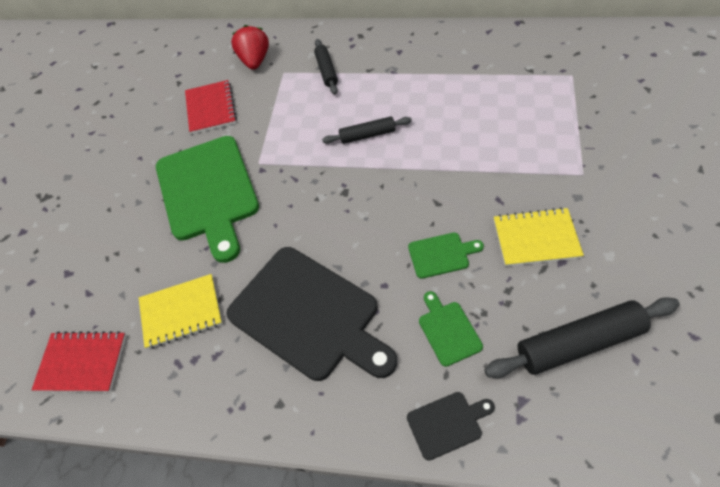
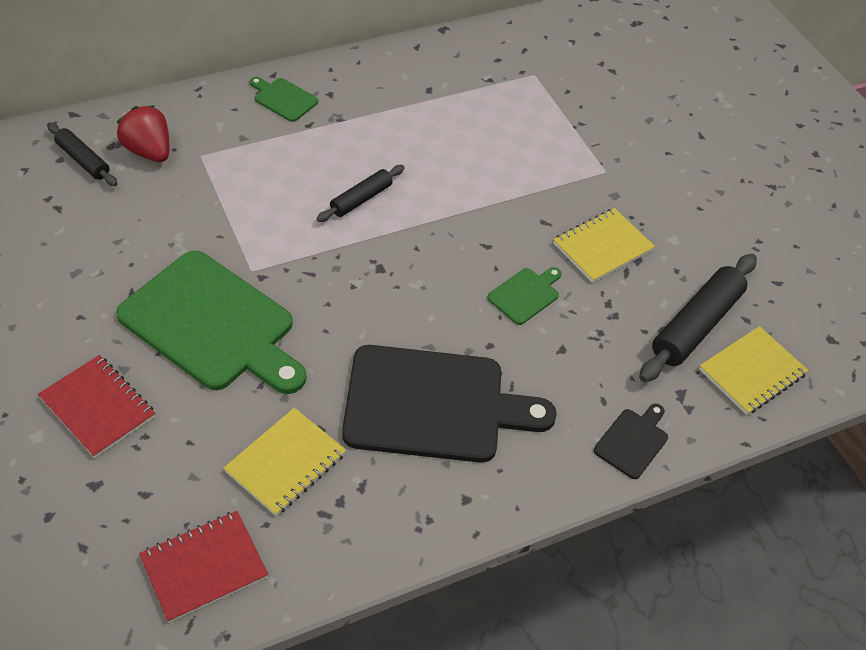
camera: 45 degrees left, 5 degrees down
(211, 108) = (134, 226): red notebook -> red notebook (98, 407)
(326, 71) = (256, 139): black rolling pin -> black rolling pin (83, 160)
(448, 330) = (579, 361): green cutting board -> green cutting board (283, 99)
(607, 413) = (752, 372): none -> yellow notebook

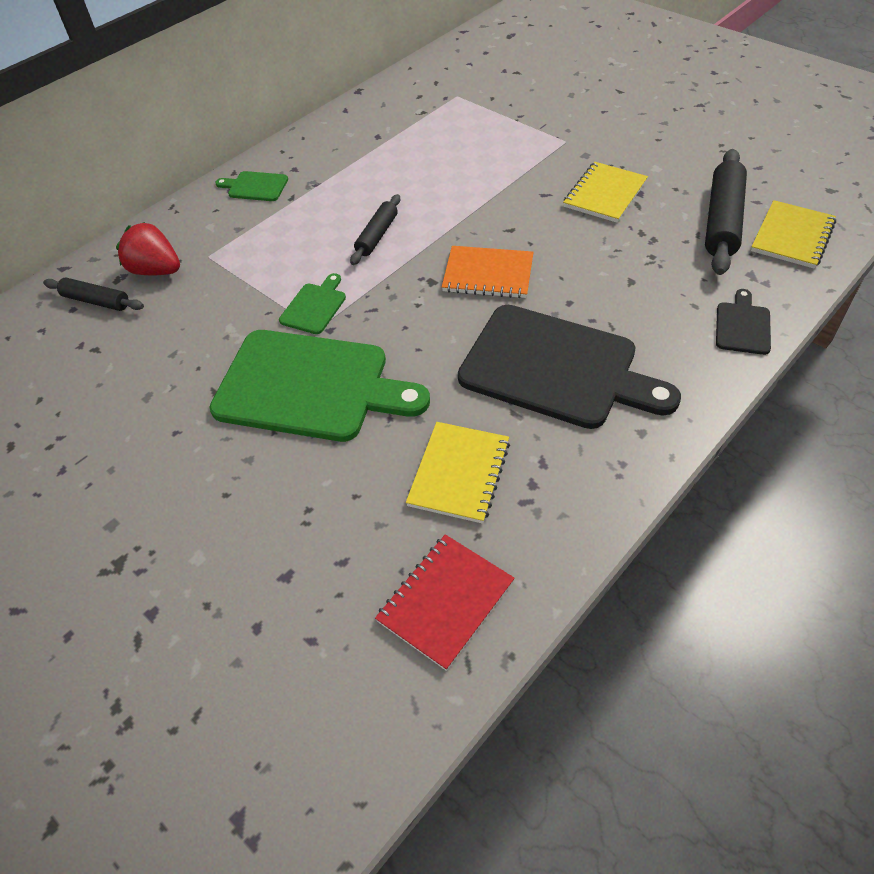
camera: 15 degrees left, 0 degrees up
(98, 407) = (244, 504): red notebook -> none
(433, 404) = (556, 368): black cutting board -> black cutting board turned 45 degrees clockwise
(435, 284) = (488, 274): none -> orange notebook
(525, 294) = (569, 252): green cutting board -> green cutting board (314, 306)

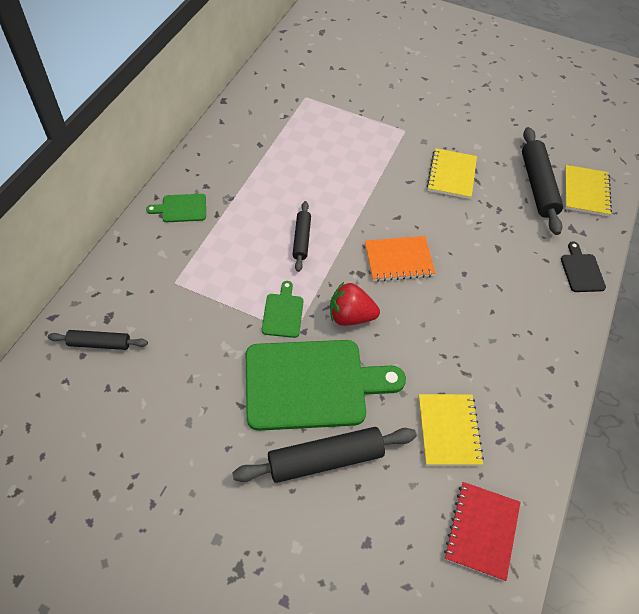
camera: 25 degrees left, 5 degrees up
(156, 270) = (137, 304): red strawberry -> red strawberry (350, 316)
(283, 470) = (325, 459): none -> black rolling pin
(556, 368) = (477, 330): black cutting board -> none

